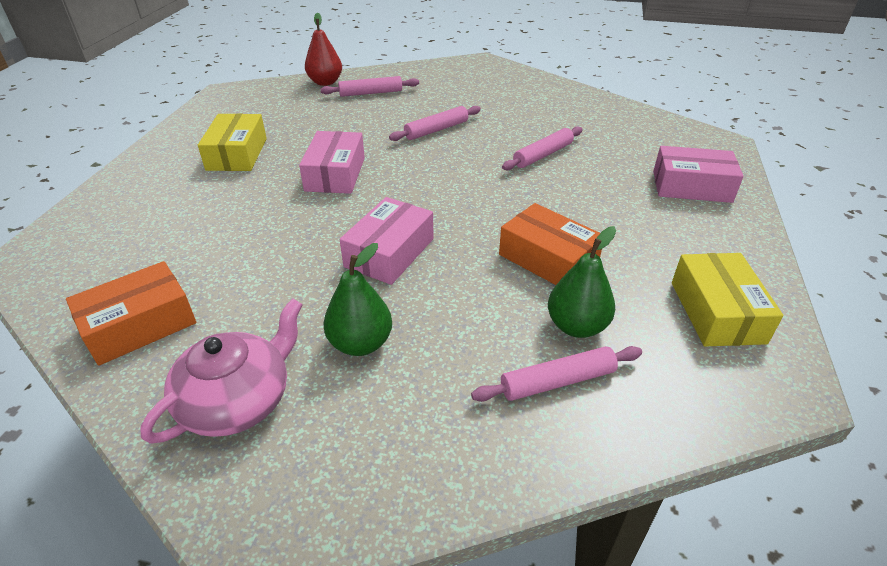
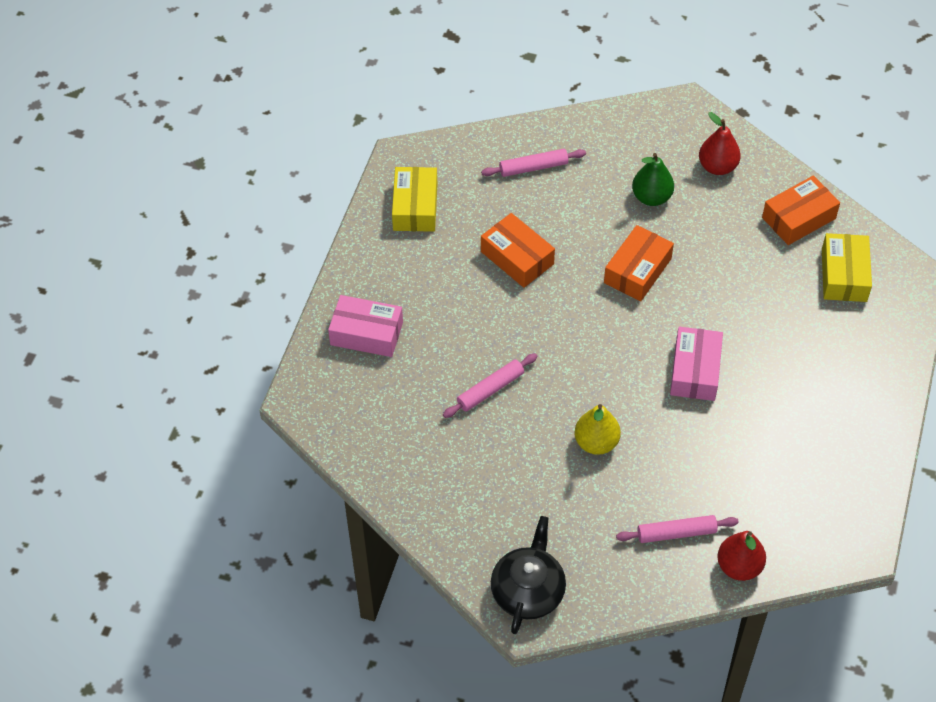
camera: 175 degrees left, 15 degrees up
(237, 154) = (800, 409): yellow box -> yellow box (844, 275)
(238, 400) = (717, 167): pink teapot -> red pear
(389, 252) = (637, 271): pink box -> orange box
(436, 130) = (596, 442): pink rolling pin -> yellow pear
(482, 70) = (528, 590): none -> black teapot
(576, 326) = (512, 202): green pear -> none

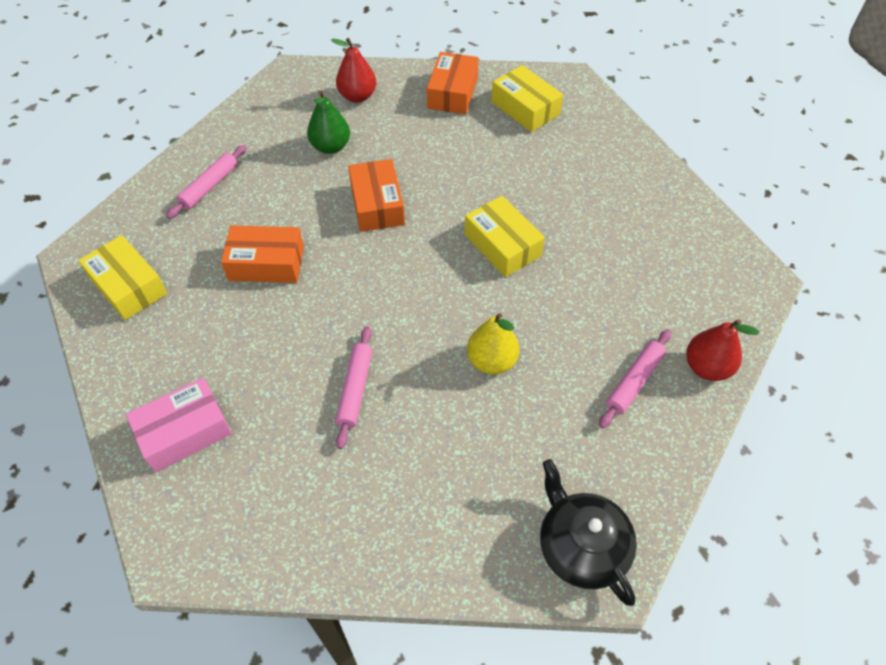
camera: 45 degrees left, 0 degrees up
(695, 371) = (502, 245): pink box -> yellow box

